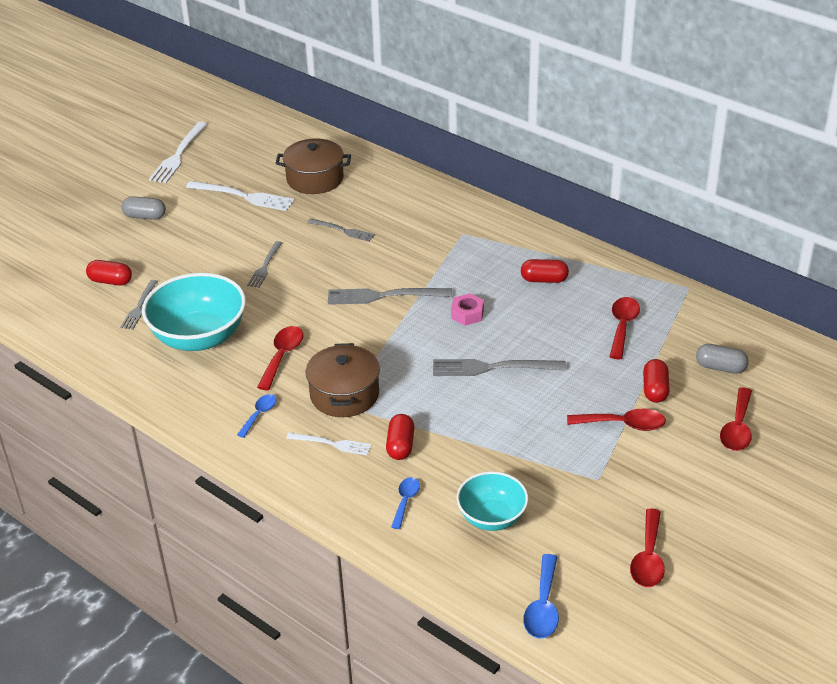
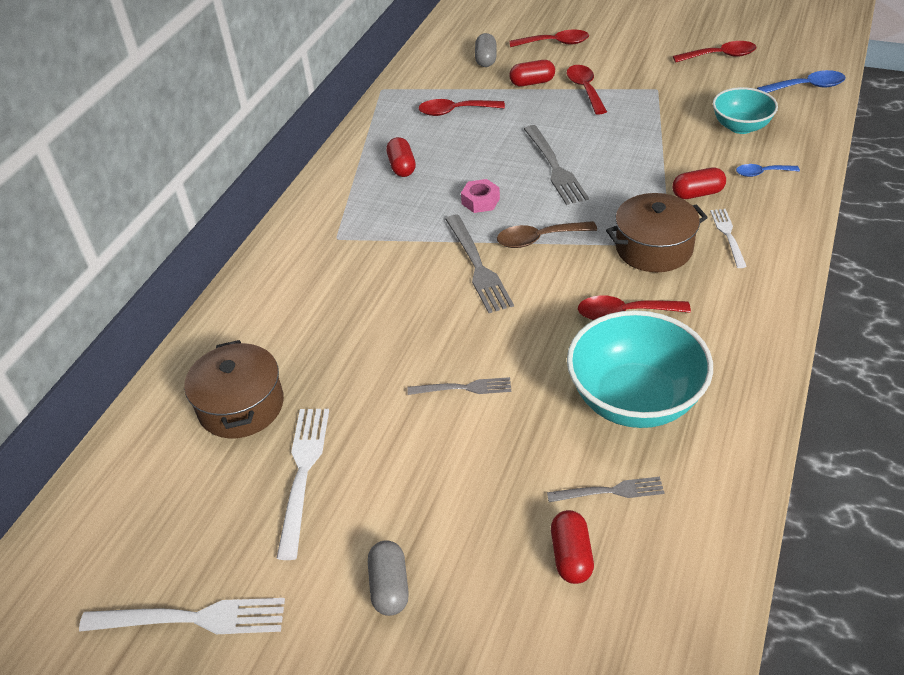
camera: 105 degrees left, 5 degrees up
(259, 414) = (726, 299): blue spoon -> none
(343, 230) = (360, 338): grey fork -> none
(397, 334) = (539, 239): none -> brown spoon

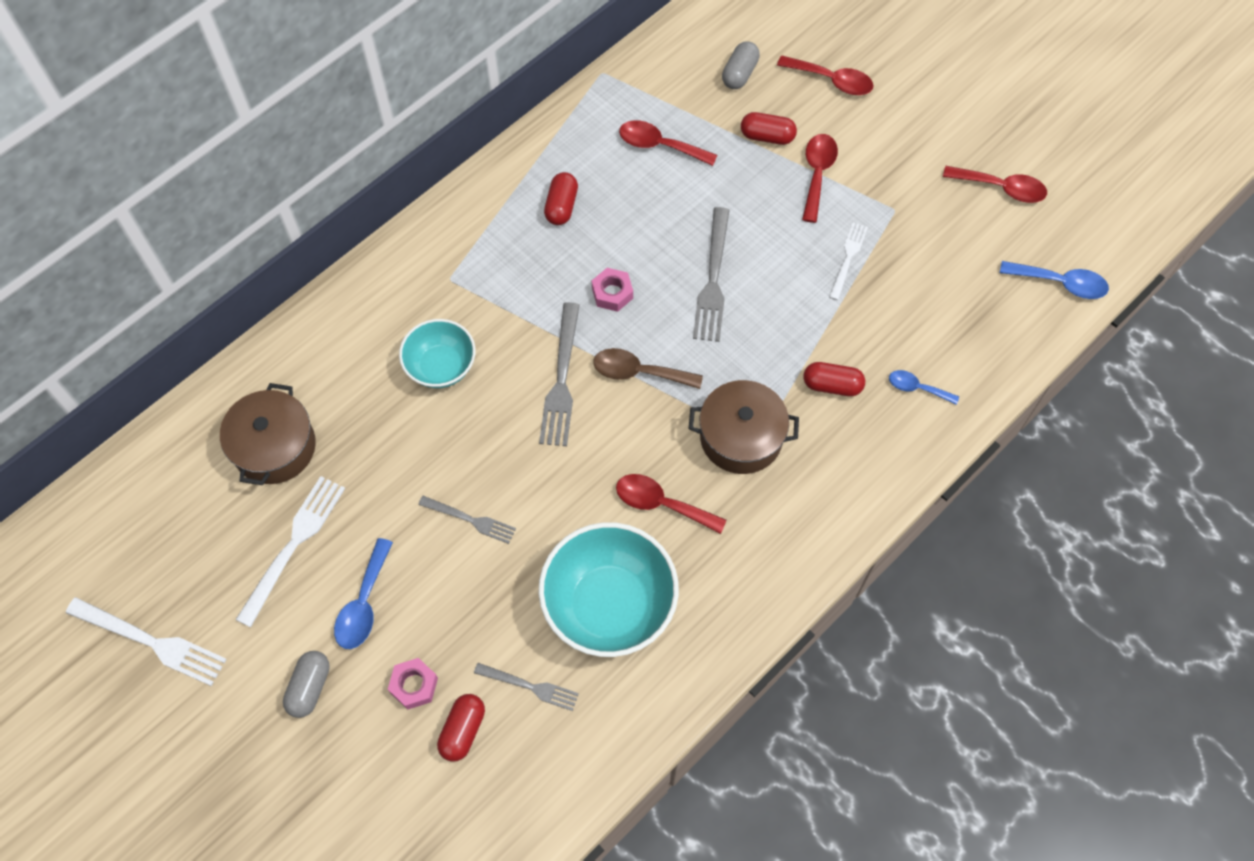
camera: 20 degrees right, 20 degrees up
(402, 492) = (364, 604): none -> blue spoon
(496, 538) = (414, 685): none -> pink nut
(728, 235) = (823, 455): white fork -> white fork (848, 258)
(741, 127) = (944, 311): turquoise bowl -> turquoise bowl (441, 366)

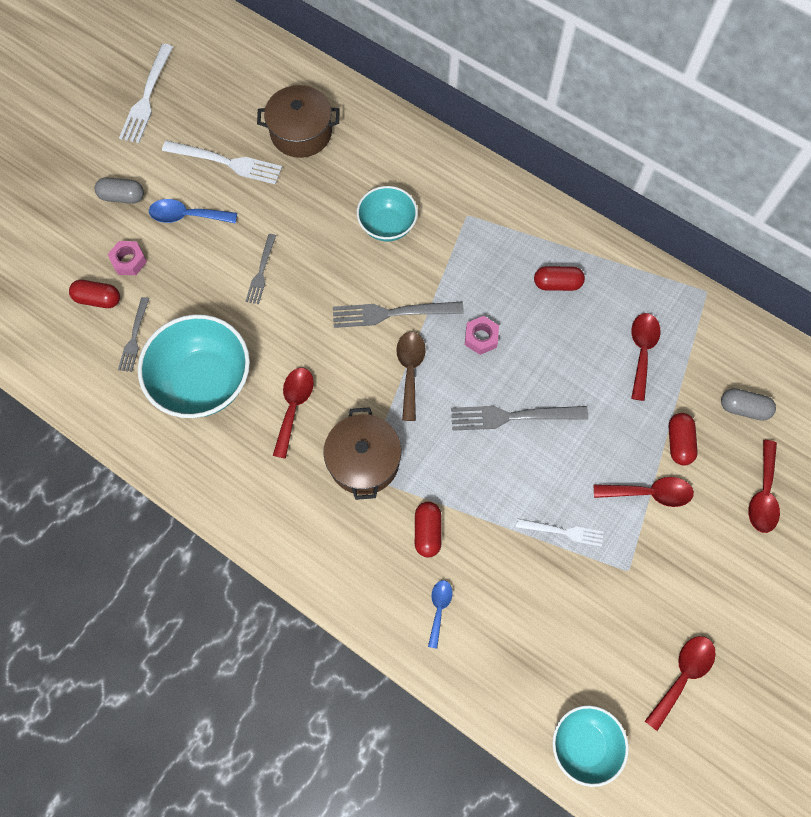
camera: 80 degrees right, 5 degrees up
(1001, 188) = (682, 675): red spoon -> red spoon turned 150 degrees counterclockwise
(1060, 283) = (584, 744): blue spoon -> turquoise bowl

